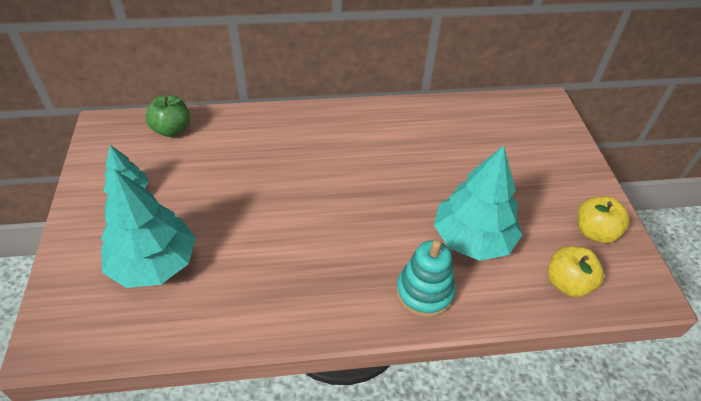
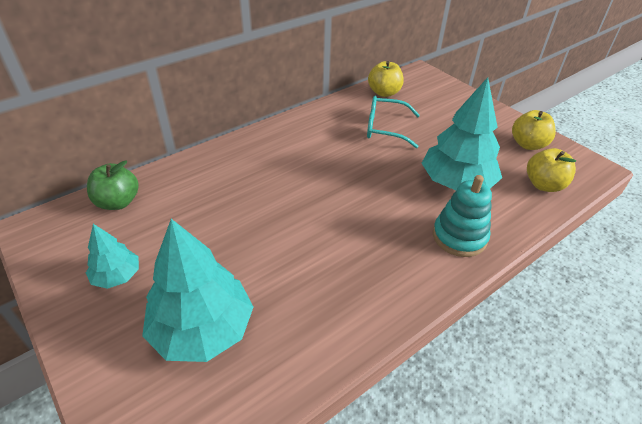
camera: 30 degrees left, 5 degrees down
(451, 151) = (385, 128): none -> turquoise glasses
(485, 112) = (384, 93): none -> yellow apple

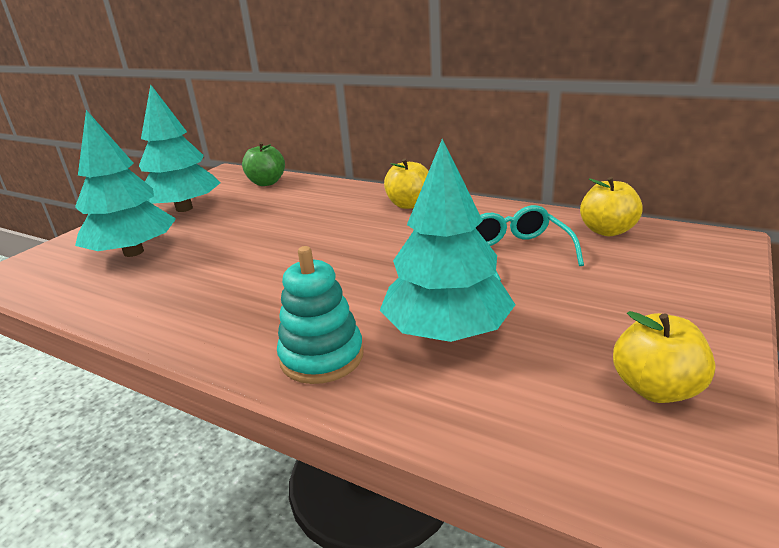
camera: 70 degrees right, 15 degrees down
(117, 276) = (184, 208): turquoise tree -> turquoise tree, size x1.90
(544, 185) = (535, 428): yellow apple -> yellow apple (409, 204)

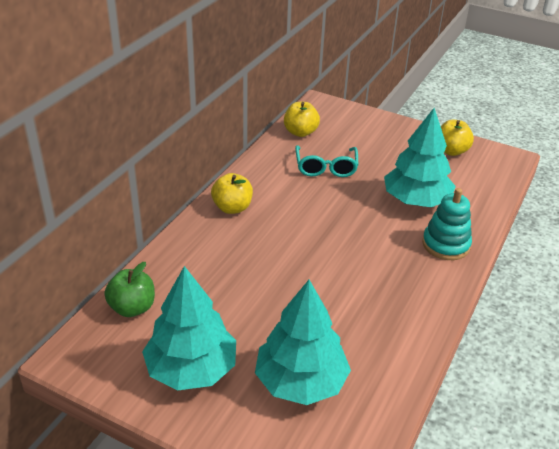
camera: 95 degrees left, 10 degrees up
(517, 252) = (326, 167): turquoise glasses -> turquoise glasses turned 75 degrees counterclockwise

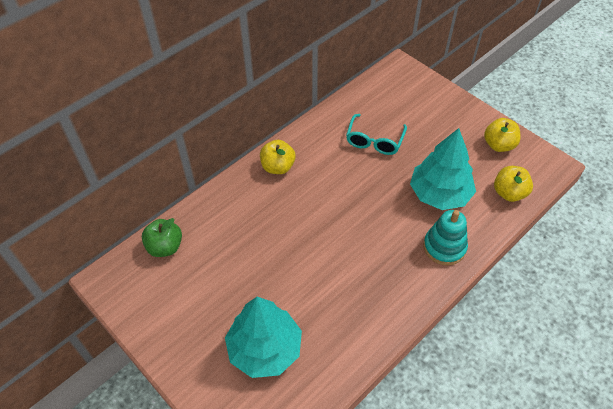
camera: 20 degrees right, 15 degrees up
(191, 368) = (188, 314): turquoise tree -> none
(300, 132) = (368, 97): yellow apple -> yellow apple (509, 193)

